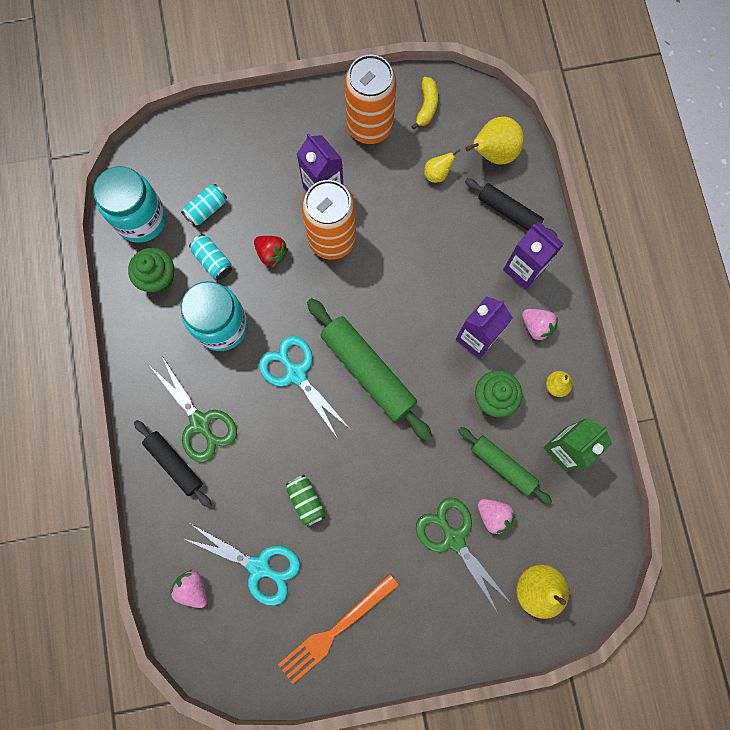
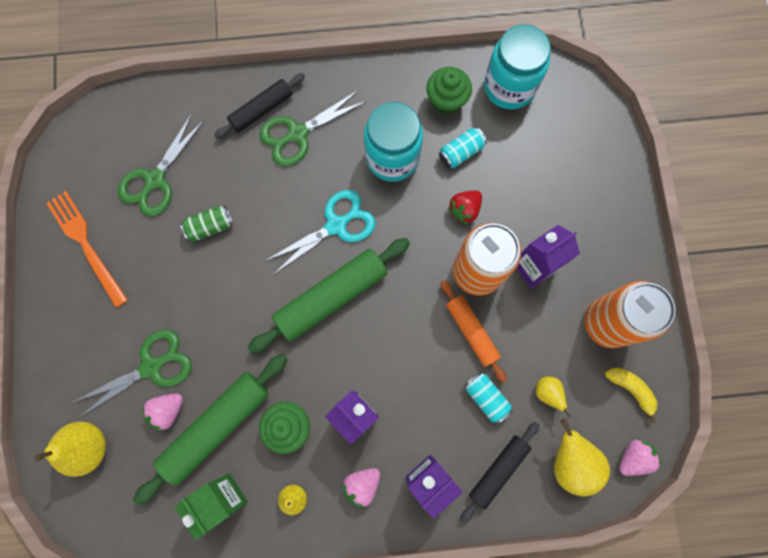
camera: 95 degrees right, 0 degrees up
(193, 588) = (146, 121): pink strawberry -> pink strawberry (633, 457)
(206, 209) = (517, 149): turquoise can -> turquoise can (486, 397)
(259, 567) = (155, 180): turquoise scissors -> green scissors
(389, 241) = (471, 331): none -> orange rolling pin
(426, 106) = (631, 389): yellow banana -> yellow banana turned 150 degrees counterclockwise
(502, 465) = (216, 426): green rolling pin -> green rolling pin, size x1.64

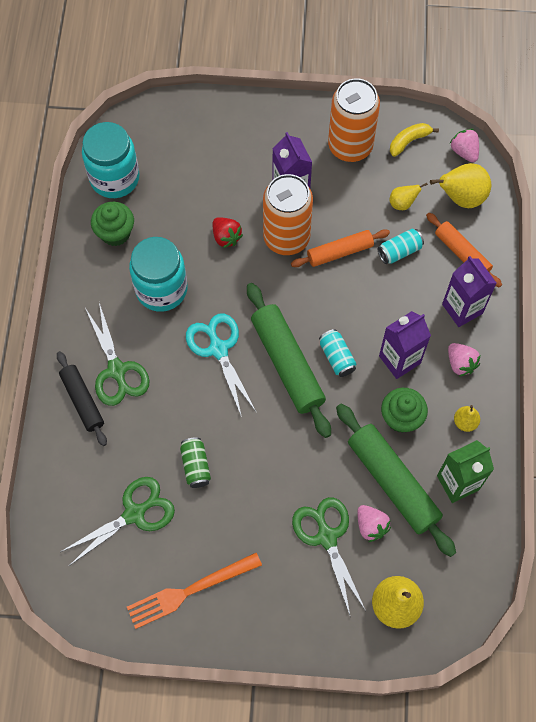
camera: 80 degrees left, 10 degrees down
(155, 180) = (134, 514): green scissors -> green scissors turned 75 degrees counterclockwise
(461, 152) = (170, 230): turquoise can -> turquoise can (337, 357)
(498, 470) = (462, 253): black rolling pin -> orange rolling pin

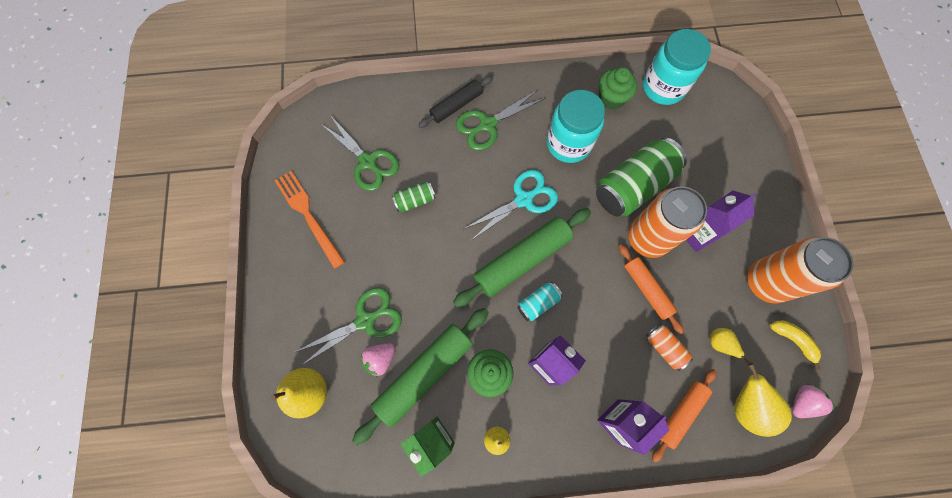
camera: 80 degrees right, 5 degrees up
(226, 237) = (633, 186): red strawberry -> green can
(399, 251) = (664, 347): turquoise can -> orange can
(460, 363) = (558, 427): pink strawberry -> none

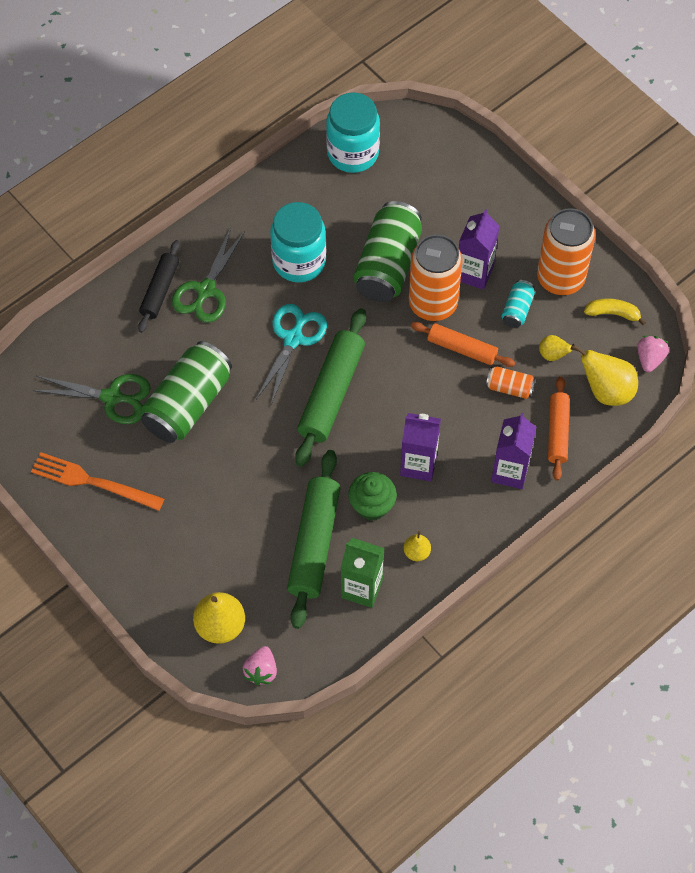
camera: 35 degrees left, 10 degrees down
(365, 320) = (224, 535): green scissors -> none
(380, 359) = (264, 558): pink strawberry -> pink strawberry (261, 671)
(415, 200) = (188, 404): green can -> green can, size x2.11
(538, 303) = (373, 421): turquoise can -> turquoise can (517, 309)
(611, 98) = (310, 193): green cupcake -> none

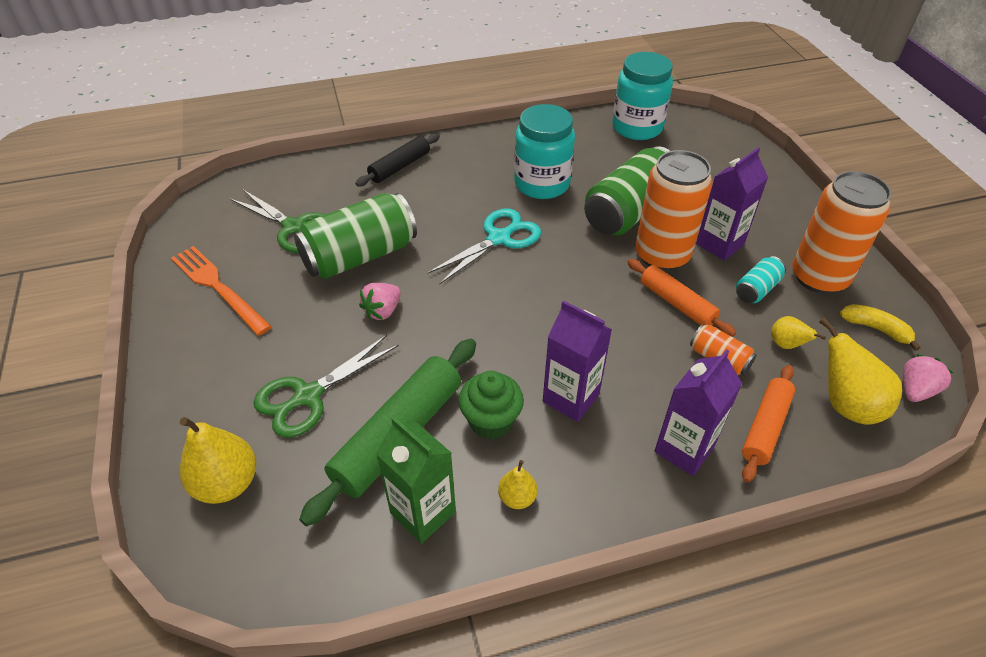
camera: 25 degrees right, 15 degrees down
(206, 290) = (441, 178): green scissors -> green scissors (308, 396)
(261, 671) = (231, 563): pink strawberry -> pink strawberry (382, 311)
(331, 393) = (510, 295): green rolling pin -> none

